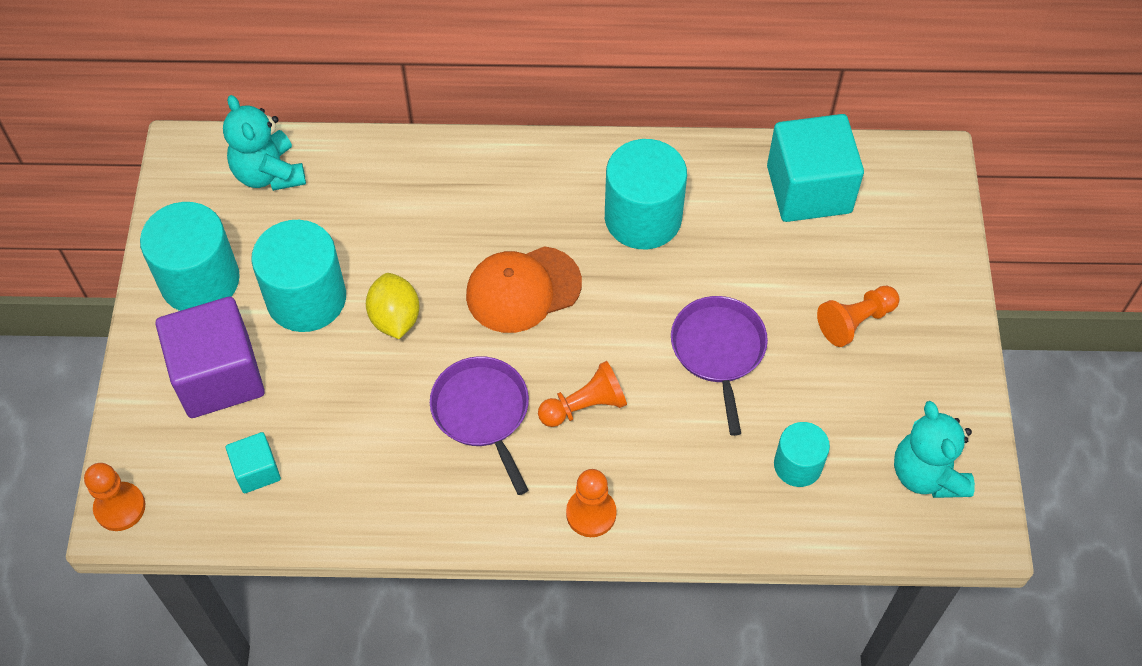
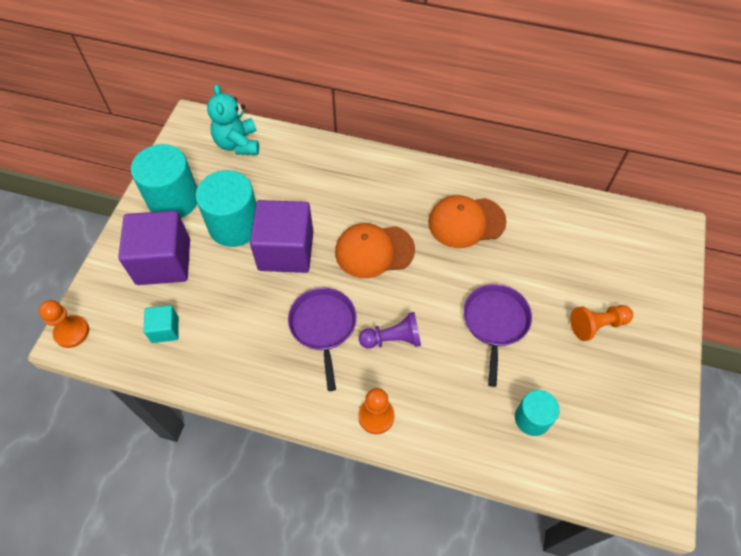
camera: 15 degrees right, 0 degrees up
(395, 318) = (286, 251): yellow lemon -> purple cube
(584, 406) = (393, 339): orange pawn -> purple pawn
(643, 218) = (466, 222): turquoise cylinder -> orange cap
(809, 189) = (584, 228): turquoise cube -> none
(927, 474) = (626, 450): turquoise teddy bear -> none

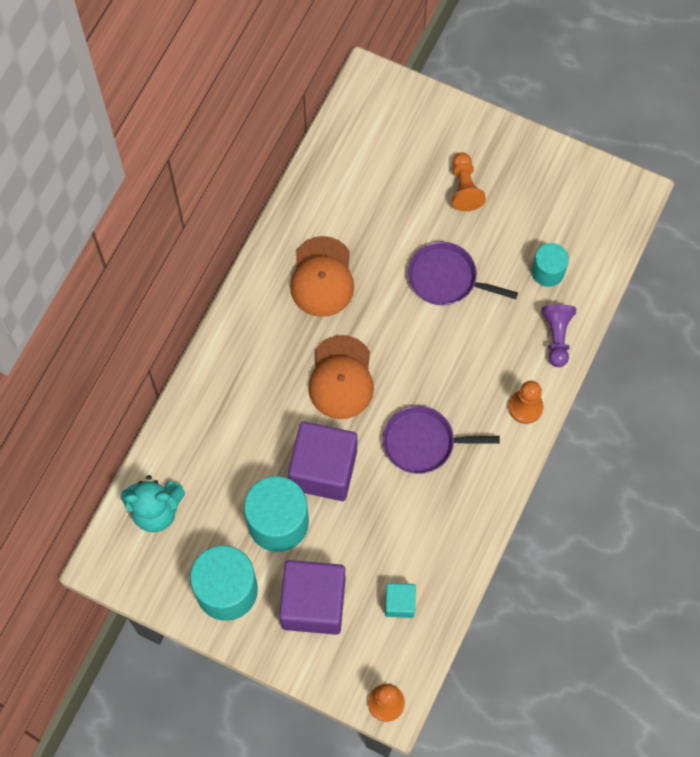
camera: 80 degrees left, 10 degrees up
(393, 339) = (448, 377): purple pawn -> purple pawn (557, 337)

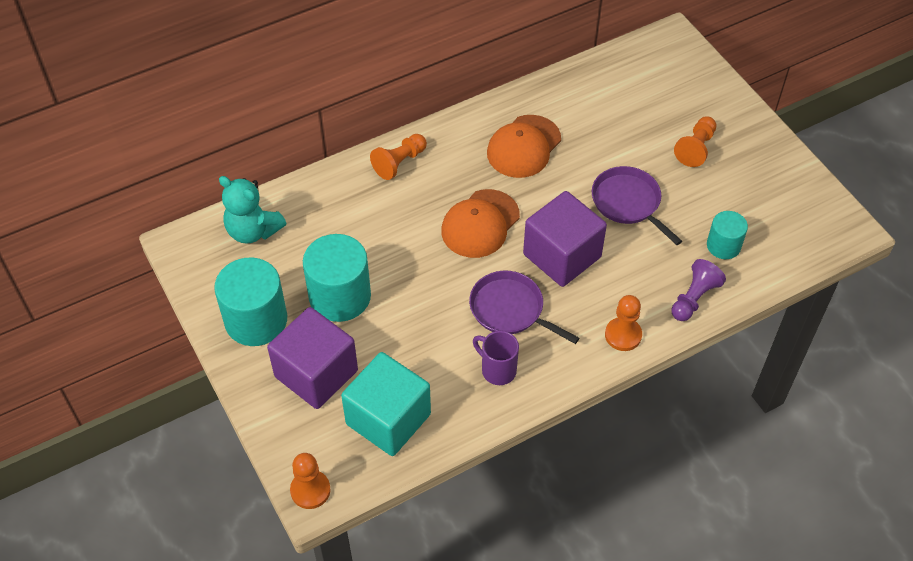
camera: 35 degrees right, 15 degrees down
(229, 361) = (399, 163): none -> orange pawn
(323, 469) = (409, 280): purple cube -> purple cube (562, 256)
(399, 603) = (388, 419): turquoise cube -> turquoise cube, size x2.04
(452, 503) = (497, 370): none -> purple mug

